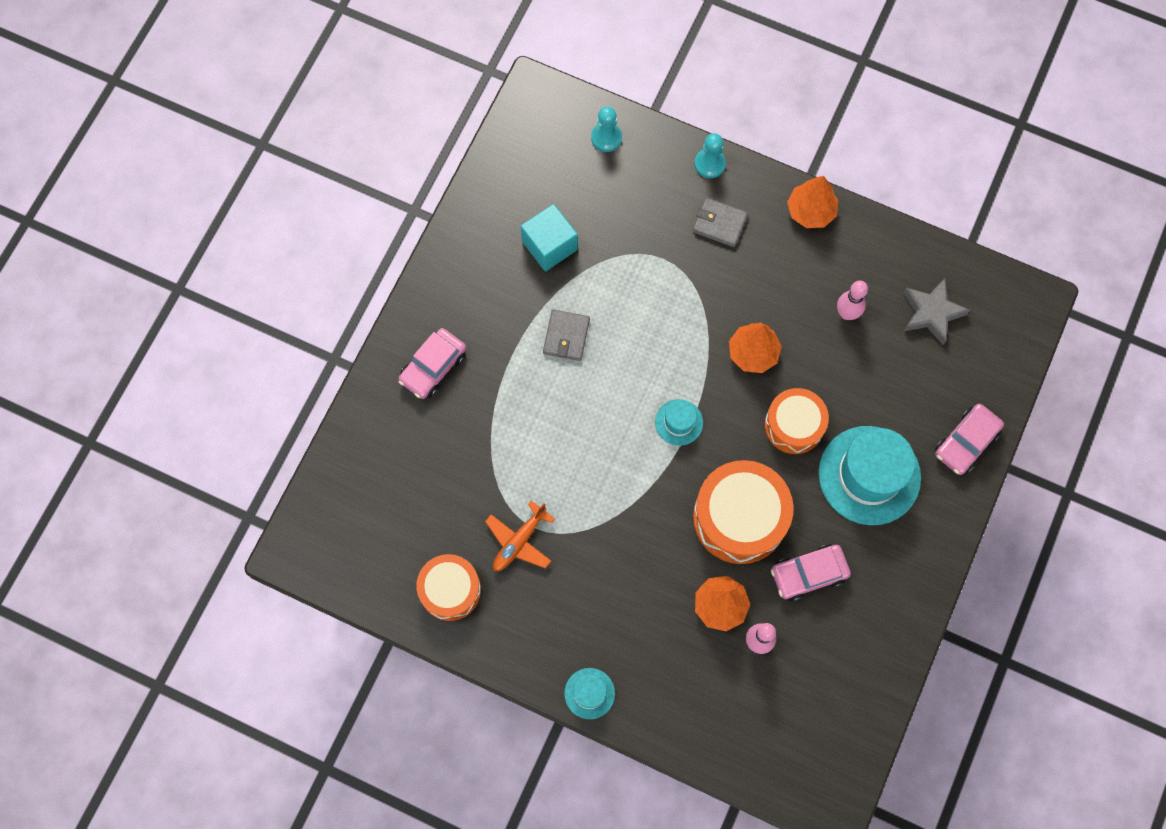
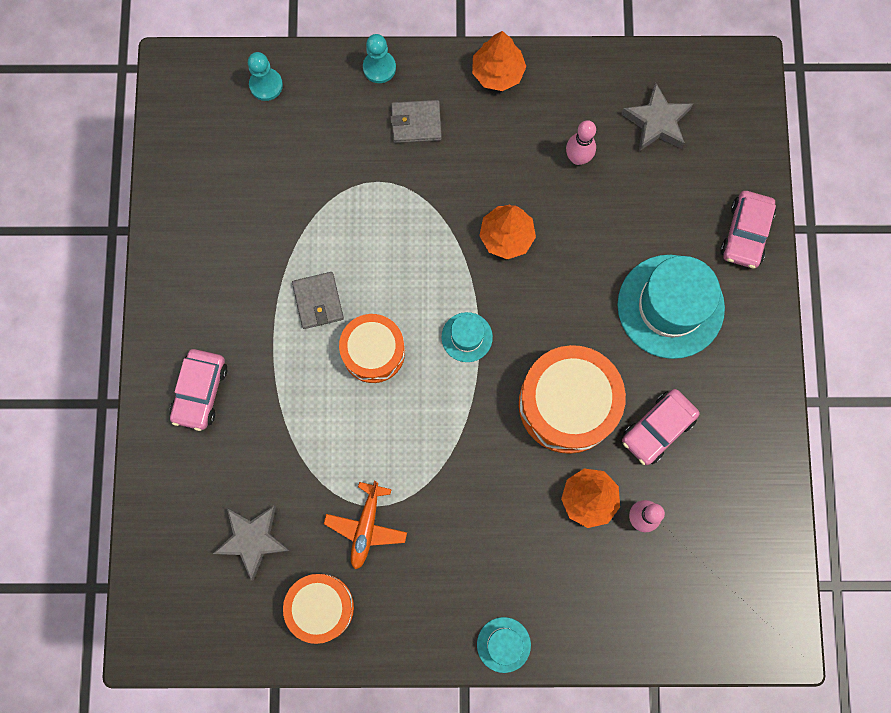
camera: 25 degrees left, 5 degrees up
(420, 508) = (253, 539): none -> grey star
(549, 246) = (260, 218): turquoise cube -> none
(794, 425) = (578, 290): orange drum -> orange drum (373, 352)

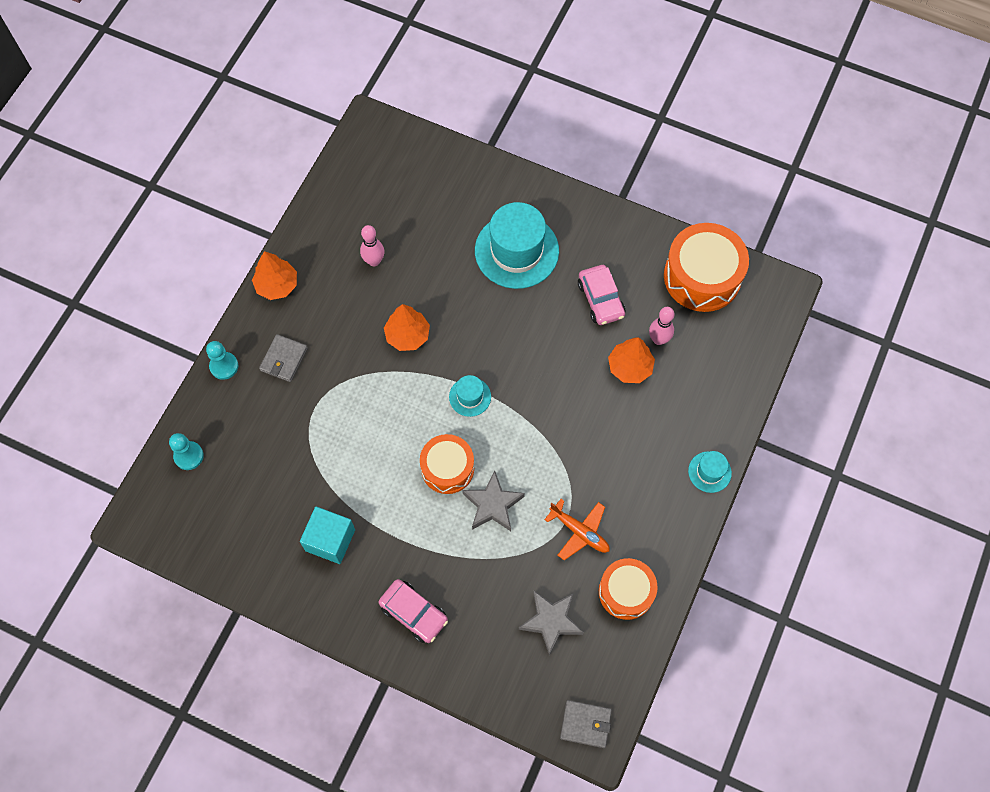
camera: 65 degrees left, 10 degrees down
(240, 269) = (330, 540): none -> turquoise cube
(318, 301) = (387, 492): grey wallet -> grey wallet (585, 724)
(567, 404) = (554, 350): orange drum -> orange drum (702, 276)
(656, 122) = (376, 198): grey star -> grey star (492, 505)
(745, 233) = (489, 180): pink car -> none

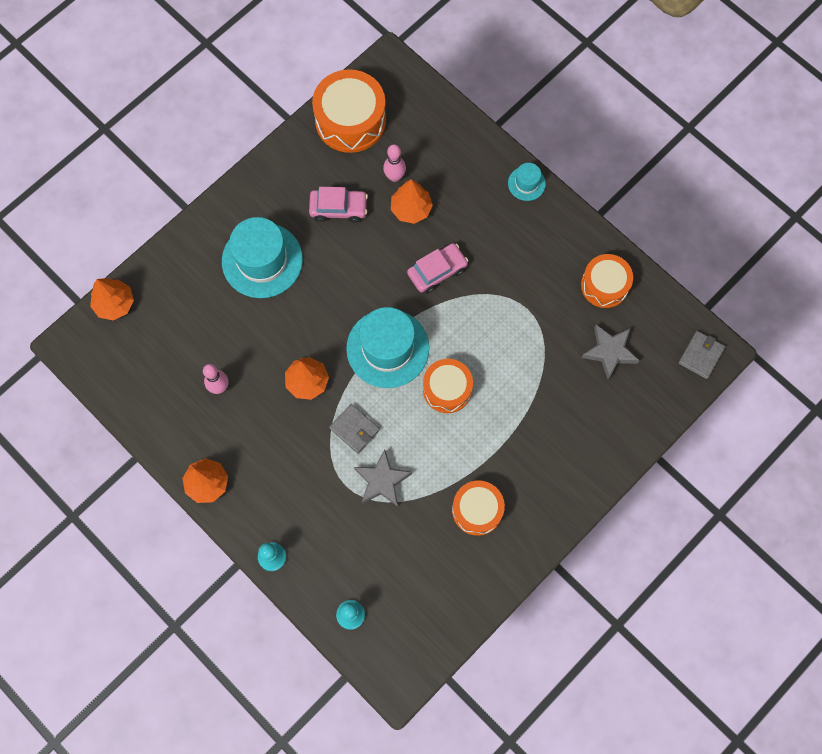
camera: 70 degrees left, 5 degrees up
(284, 359) = (287, 499): grey wallet -> grey wallet (354, 429)
(330, 540) = (477, 510): turquoise cube -> orange drum
(414, 613) = (566, 460): pink car -> pink car (437, 271)
(422, 144) = (114, 304): none -> orange tree
(470, 397) = (387, 348): turquoise hat -> turquoise hat, size x2.10
(492, 505) = (493, 363): grey star -> grey star (382, 481)
(580, 532) = (542, 302): orange plane -> none

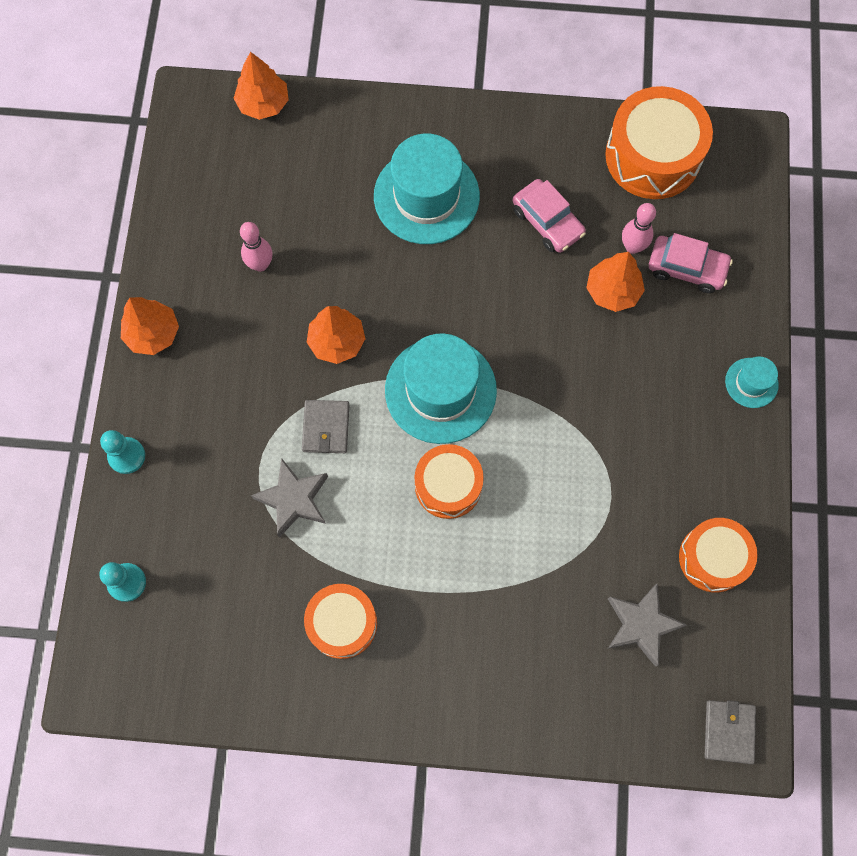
camera: 50 degrees right, 0 degrees up
(437, 271) = (568, 371): pink car -> pink car (686, 268)
(700, 355) = (728, 731): grey wallet -> grey wallet turned 75 degrees counterclockwise

